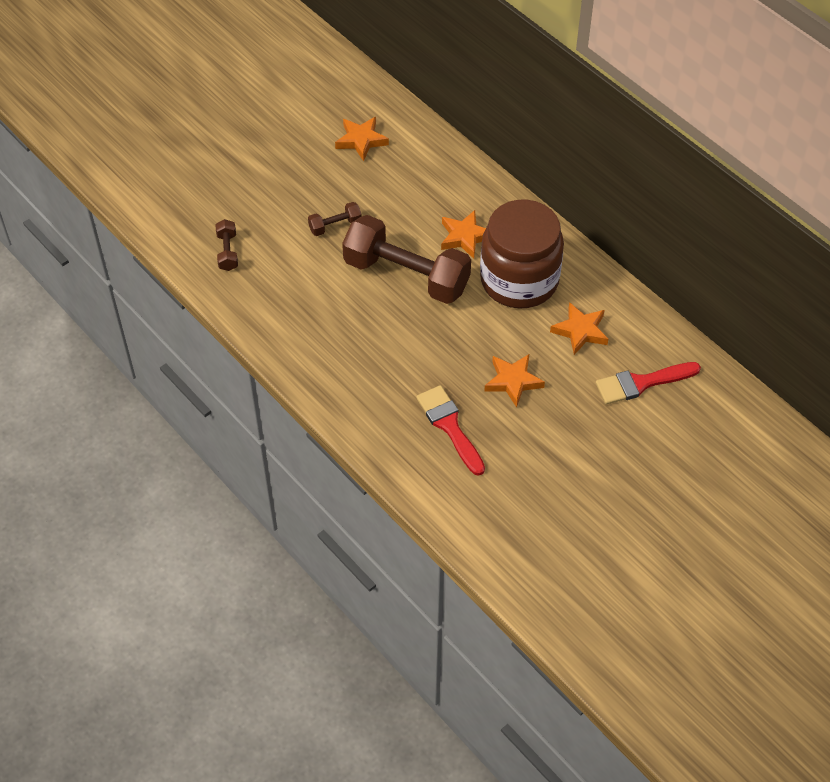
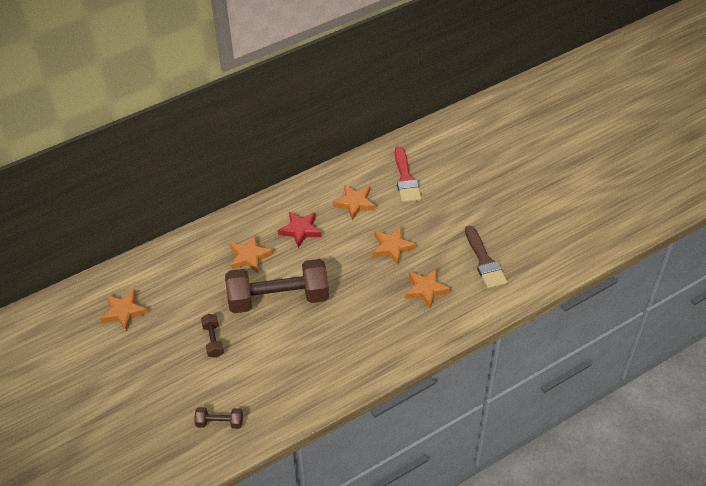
camera: 80 degrees left, 5 degrees down
(406, 275) = (278, 298): brown dumbbell -> brown dumbbell turned 45 degrees clockwise
(449, 426) = (426, 290): red brush -> orange star
(512, 490) = (484, 261): none -> brown brush
(519, 280) = (300, 230): brown jar -> red star

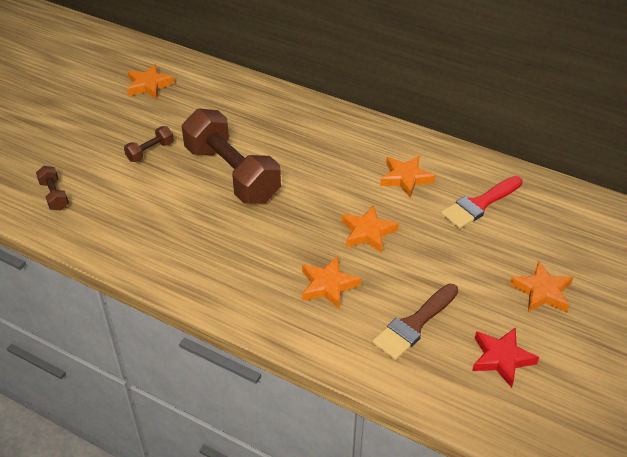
camera: 60 degrees right, 5 degrees down
(249, 257) = (271, 133): orange star -> orange star (542, 292)
(300, 230) = (333, 153): red star -> red star (501, 358)

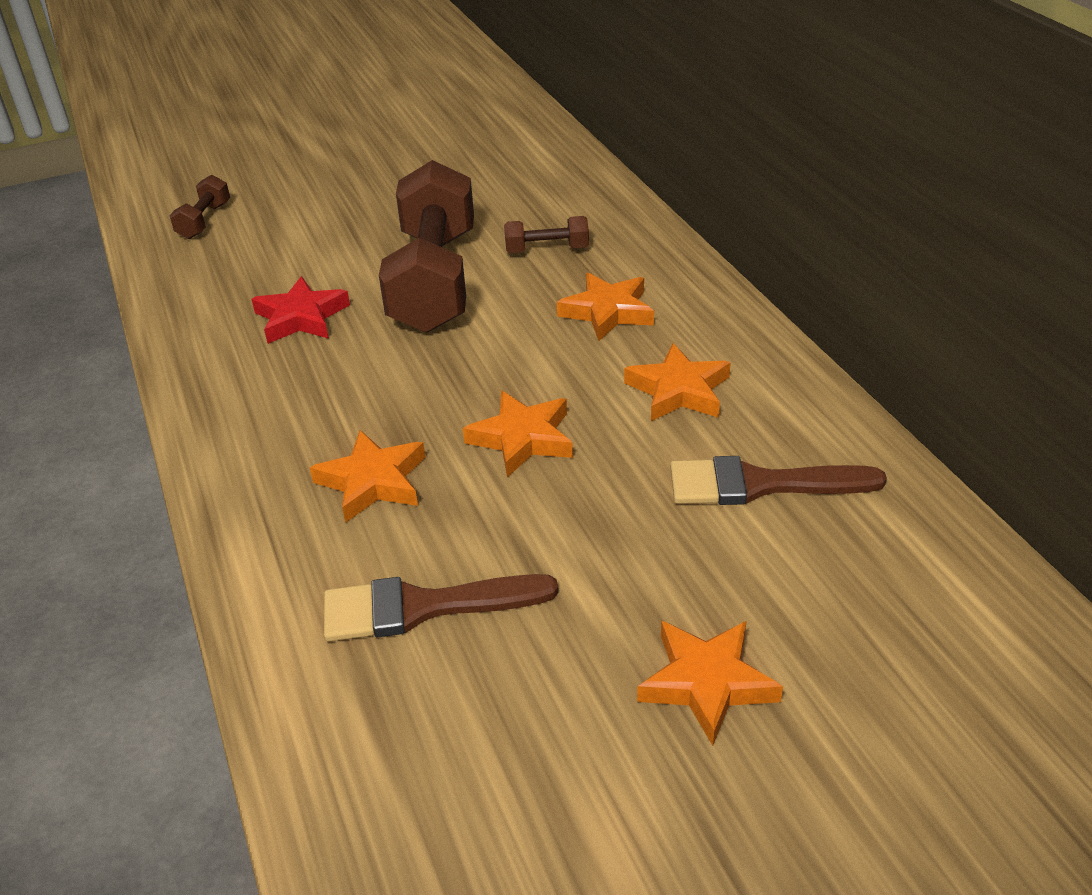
camera: 40 degrees right, 5 degrees down
(149, 85) = (467, 142): orange star -> orange star (607, 312)
(150, 152) = (370, 215): brown dumbbell -> brown dumbbell (547, 250)
(479, 204) = (760, 484): red brush -> brown brush
(501, 358) = (496, 748): red star -> red star (301, 317)

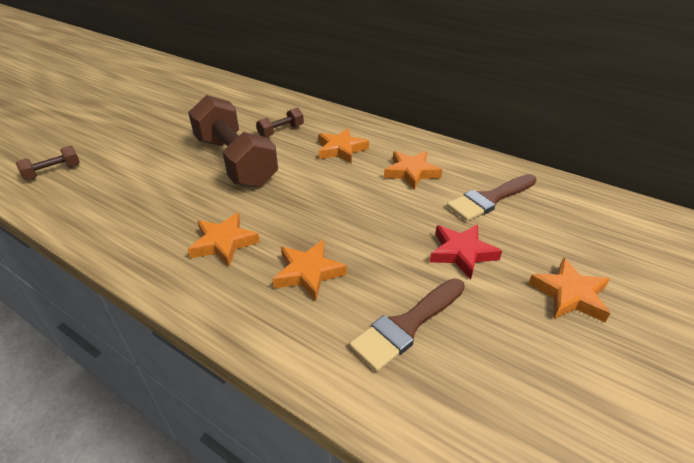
camera: 35 degrees left, 0 degrees up
(204, 221) = (53, 172): brown dumbbell -> brown dumbbell turned 75 degrees clockwise
(301, 317) = (174, 203): red star -> red star (461, 253)
(522, 438) = (364, 220): orange star -> orange star (224, 243)

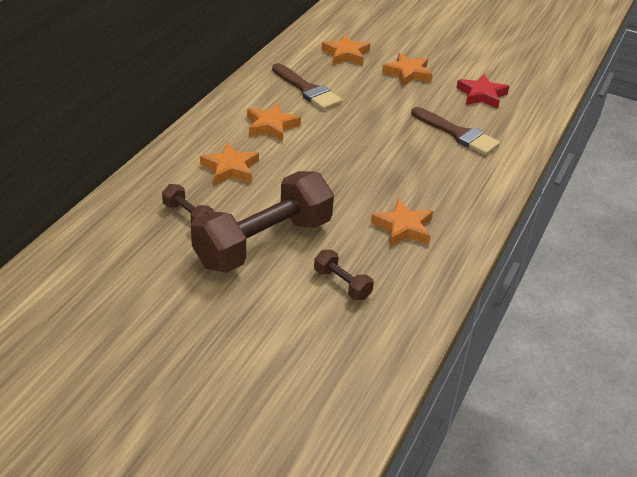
camera: 100 degrees left, 0 degrees up
(53, 172) = (308, 409): brown dumbbell -> brown dumbbell (342, 284)
(308, 273) = (424, 177): orange star -> orange star (346, 54)
(461, 253) = (379, 108): red star -> red star (481, 95)

